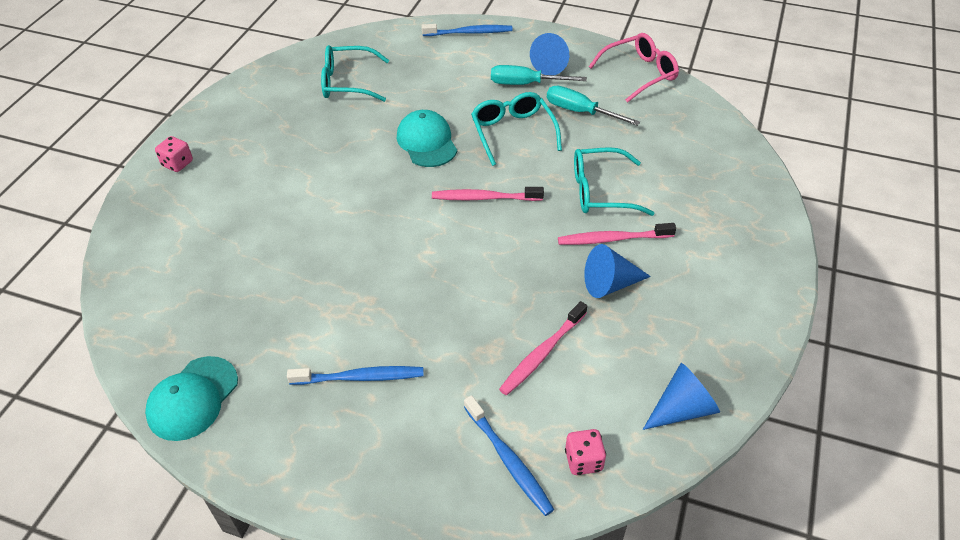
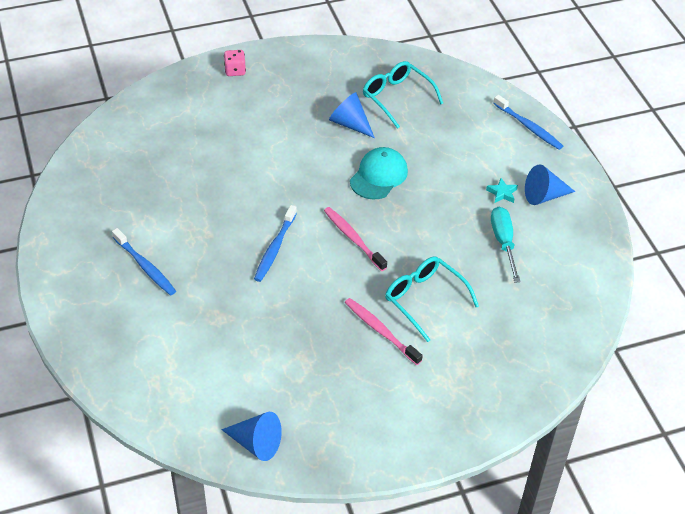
camera: 50 degrees right, 0 degrees up
(193, 398) = (70, 203): turquoise cap -> none
(508, 460) = (143, 372): blue toothbrush -> blue toothbrush (275, 248)
(513, 132) = (438, 216): turquoise glasses -> none
(525, 84) = (502, 193): turquoise screwdriver -> turquoise star
(542, 353) = (239, 345): pink toothbrush -> none
(583, 460) = (172, 410): pink dice -> none
(610, 284) = (334, 351): blue cone -> blue cone (350, 124)
(639, 73) = (593, 254): pink glasses -> none

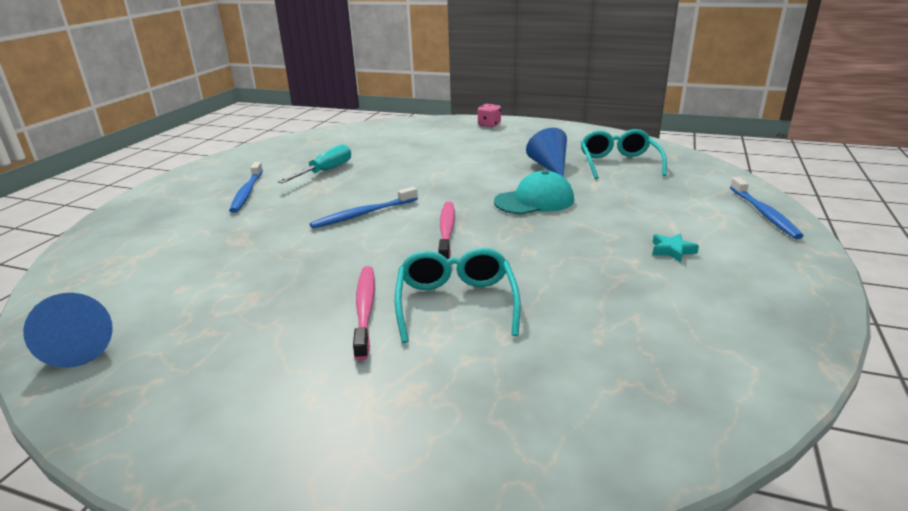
camera: 40 degrees right, 20 degrees down
(503, 242) = (628, 291): turquoise screwdriver -> turquoise screwdriver (325, 171)
(544, 196) = (734, 270): blue cone -> none

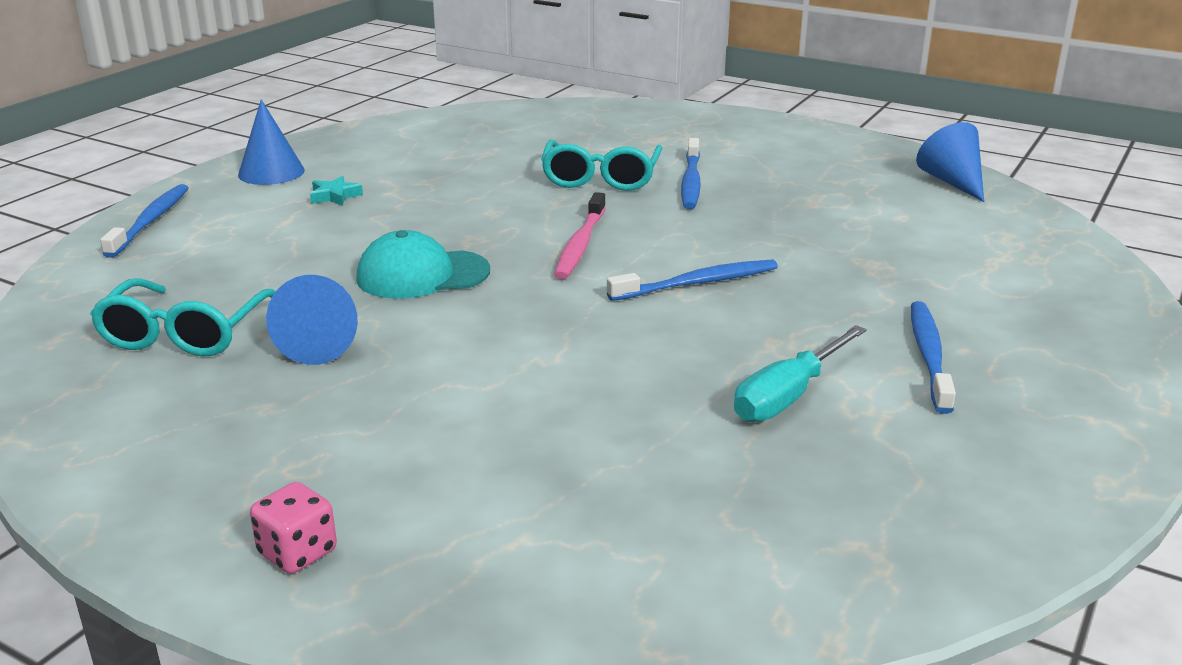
camera: 170 degrees left, 0 degrees up
(365, 309) = (691, 182): pink toothbrush -> blue toothbrush
(769, 270) = (271, 172): none -> blue cone

